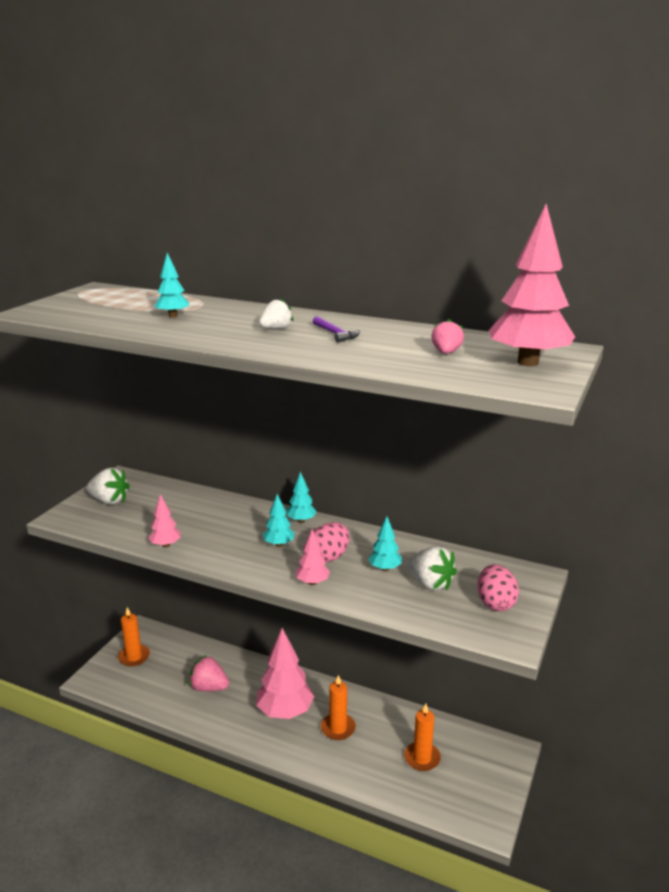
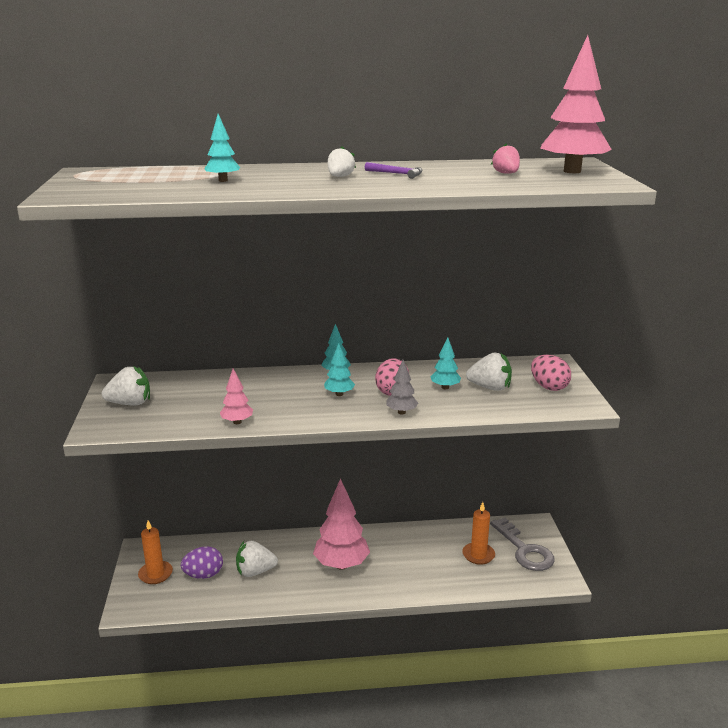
camera: 30 degrees left, 0 degrees up
(167, 673) = (203, 575): none -> purple egg
(209, 687) = (255, 571): pink strawberry -> white strawberry
(312, 582) = (401, 412): pink tree -> grey tree
(338, 728) = (396, 559): orange candle -> none
(475, 774) = (524, 550): none -> grey key

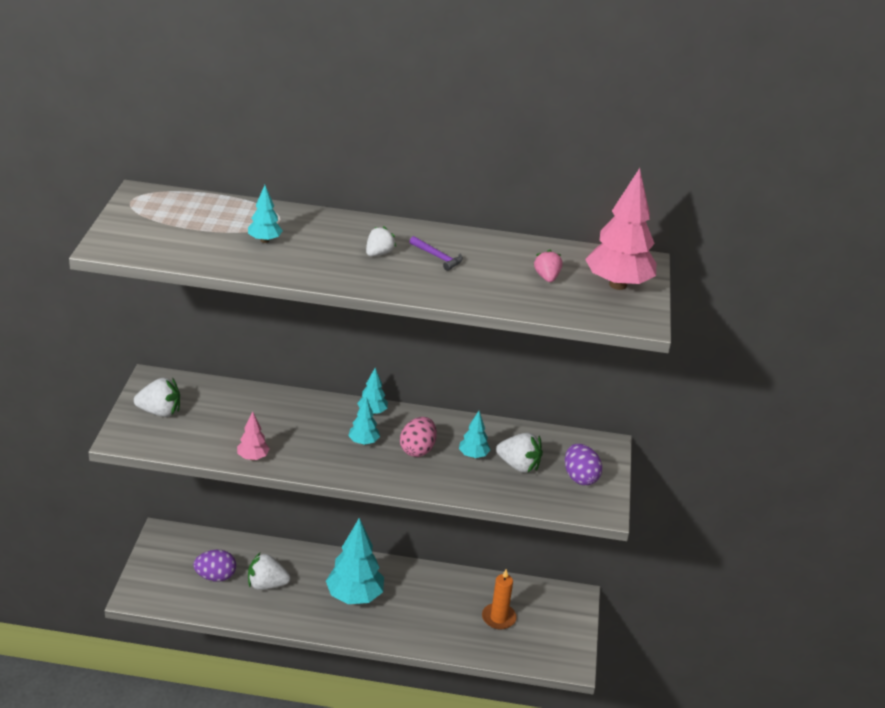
camera: 10 degrees right, 10 degrees up
(155, 574) = (170, 565): orange candle -> none
(341, 565) = (354, 596): pink tree -> turquoise tree
(401, 412) = (414, 479): grey tree -> none
(524, 550) = (549, 623): grey key -> none
(548, 387) = (580, 477): pink egg -> purple egg

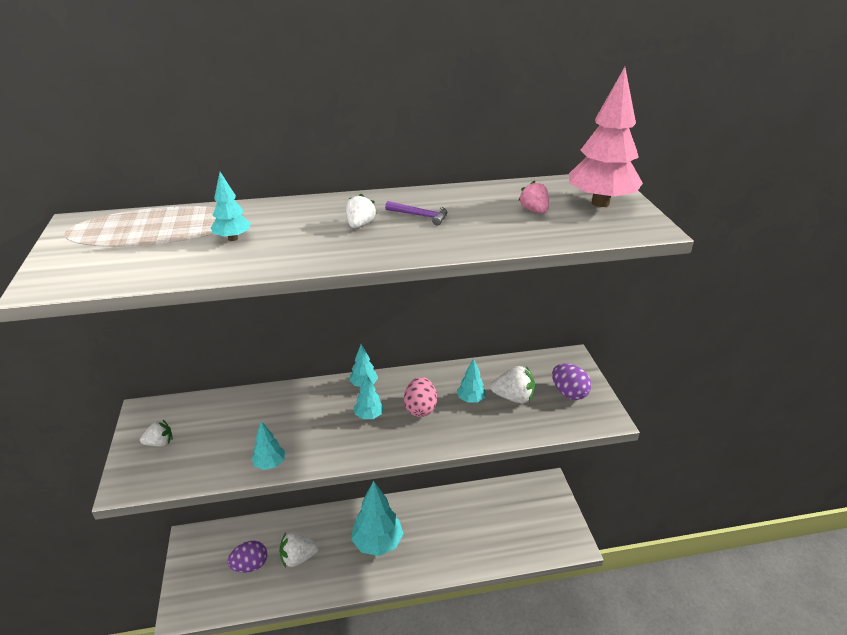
camera: 15 degrees left, 0 degrees up
(160, 412) = (160, 443): white strawberry -> white strawberry, size x0.65
(253, 457) = (270, 464): pink tree -> turquoise tree
(498, 618) = (500, 522): orange candle -> none

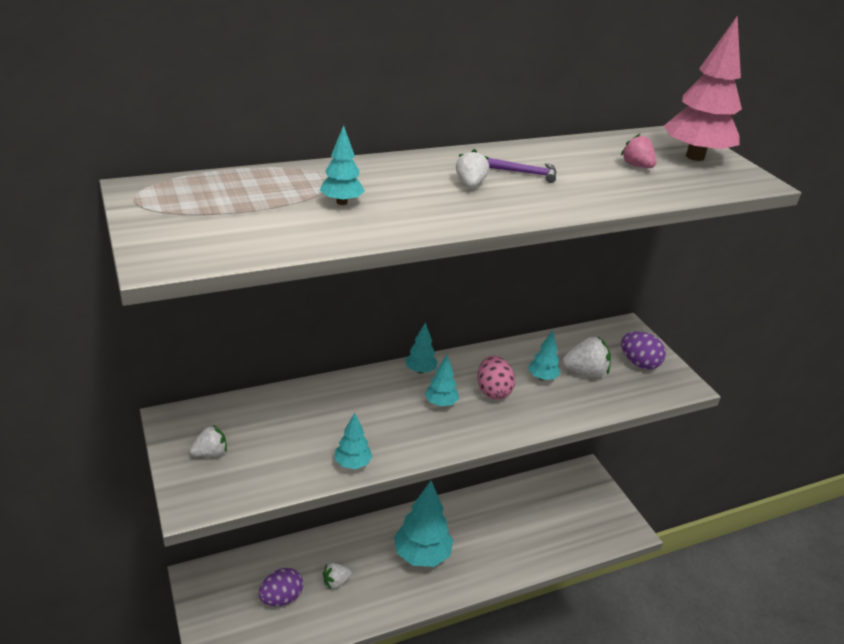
camera: 15 degrees left, 0 degrees up
(298, 557) = (336, 582): white strawberry -> white strawberry, size x0.65

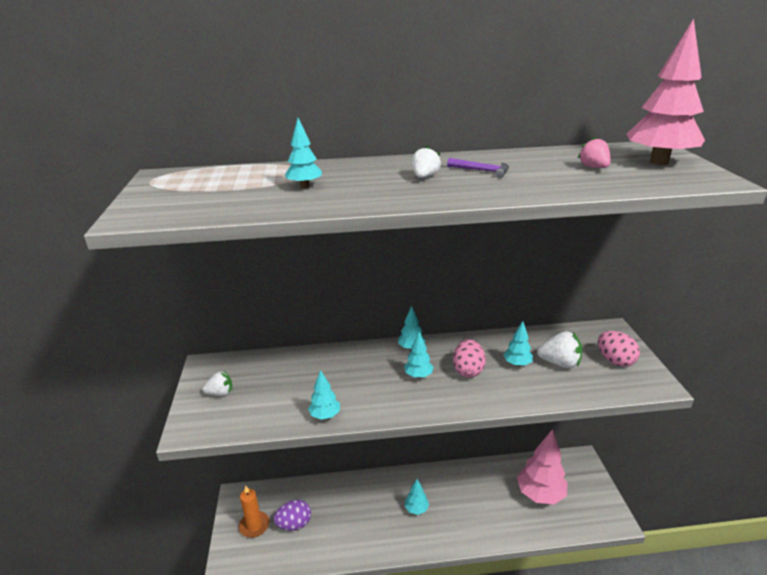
camera: 20 degrees right, 5 degrees down
(231, 608) = (254, 525): none -> orange candle
(336, 582) = (340, 519): white strawberry -> none
(422, 555) = (416, 509): turquoise tree -> turquoise tree, size x0.49
(551, 516) = (540, 494): none -> pink tree
(639, 363) = (615, 360): purple egg -> pink egg

